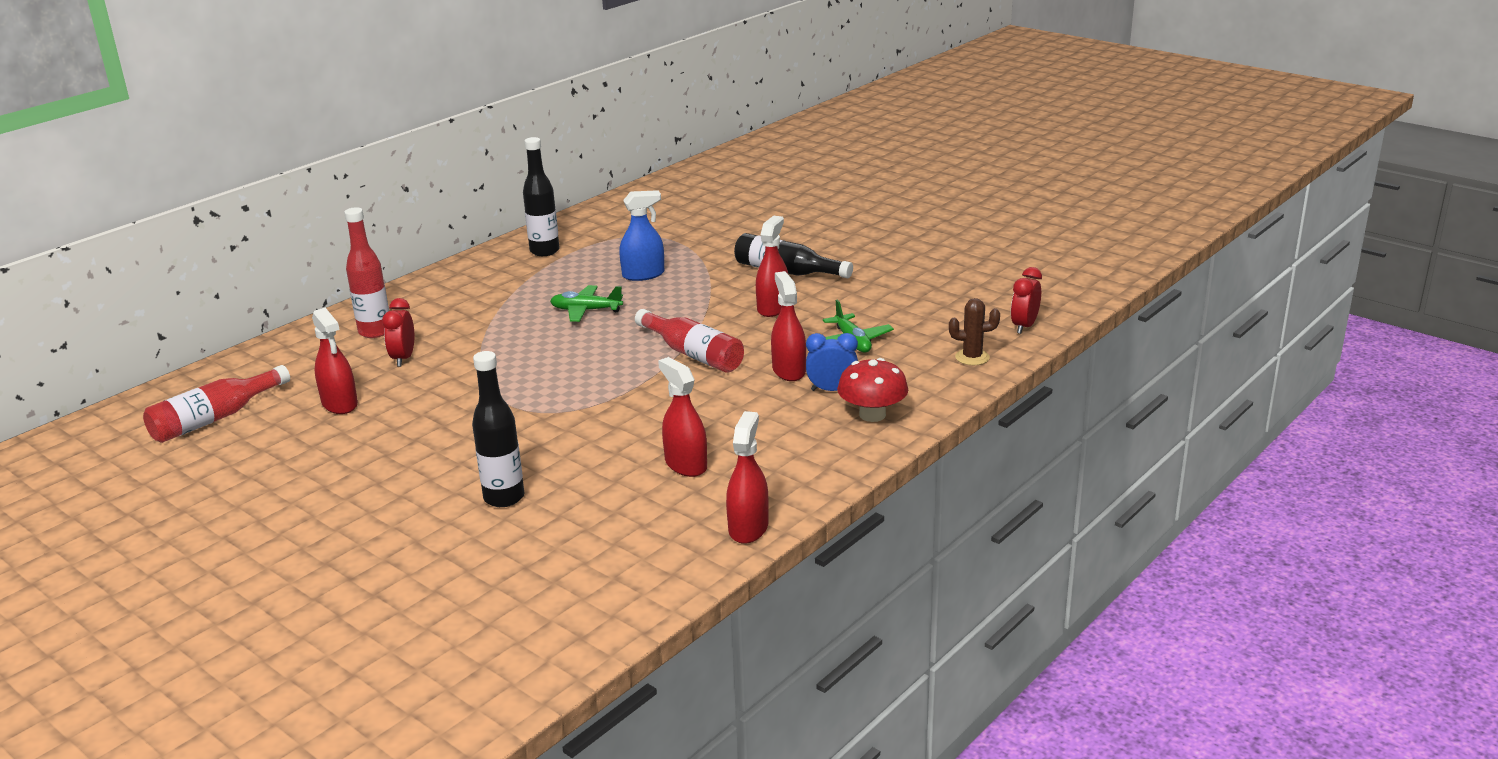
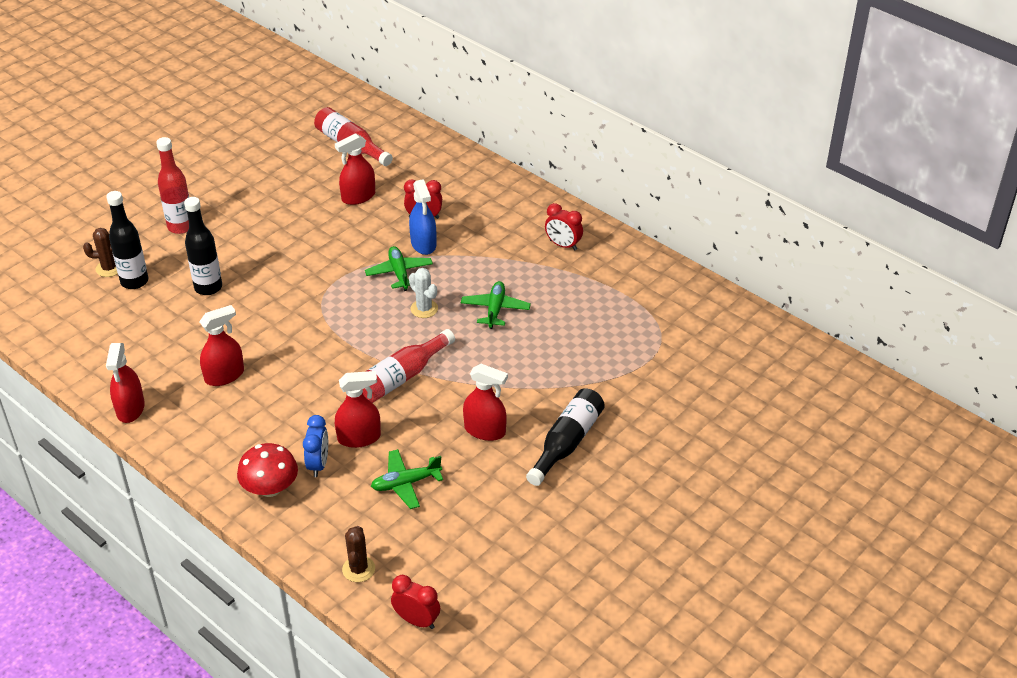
camera: 90 degrees right, 15 degrees up
(375, 332) = (472, 197): red bottle -> red bottle (181, 227)
(434, 594) = (109, 268): none -> brown cactus
(485, 281) = (563, 245): none -> red clock
(508, 367) = (399, 273): none -> green plane
(544, 251) = (625, 276): black bottle -> black bottle (134, 281)
(578, 348) = (424, 309): none -> white cactus
(643, 275) = (567, 342): blue spray bottle -> blue spray bottle (423, 244)
(748, 528) = (130, 409): red spray bottle -> red spray bottle turned 75 degrees clockwise

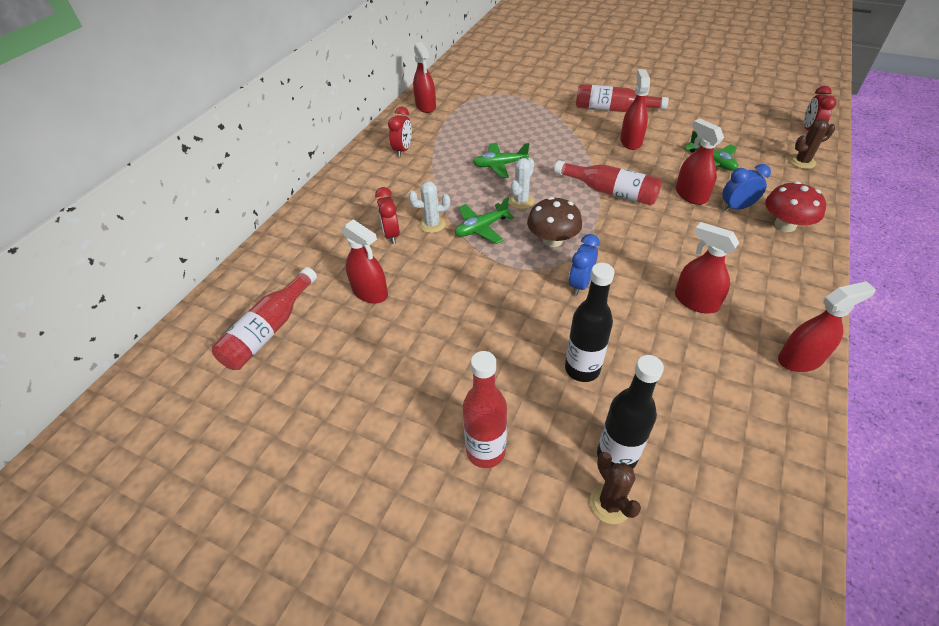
camera: 105 degrees left, 5 degrees up
(290, 313) = (580, 284): none -> blue clock
(354, 313) = (552, 240): none -> brown mushroom
(423, 244) = (432, 224): blue spray bottle -> white cactus
(566, 443) = (613, 109): black bottle -> red bottle
(654, 278) = (426, 106): none -> red spray bottle

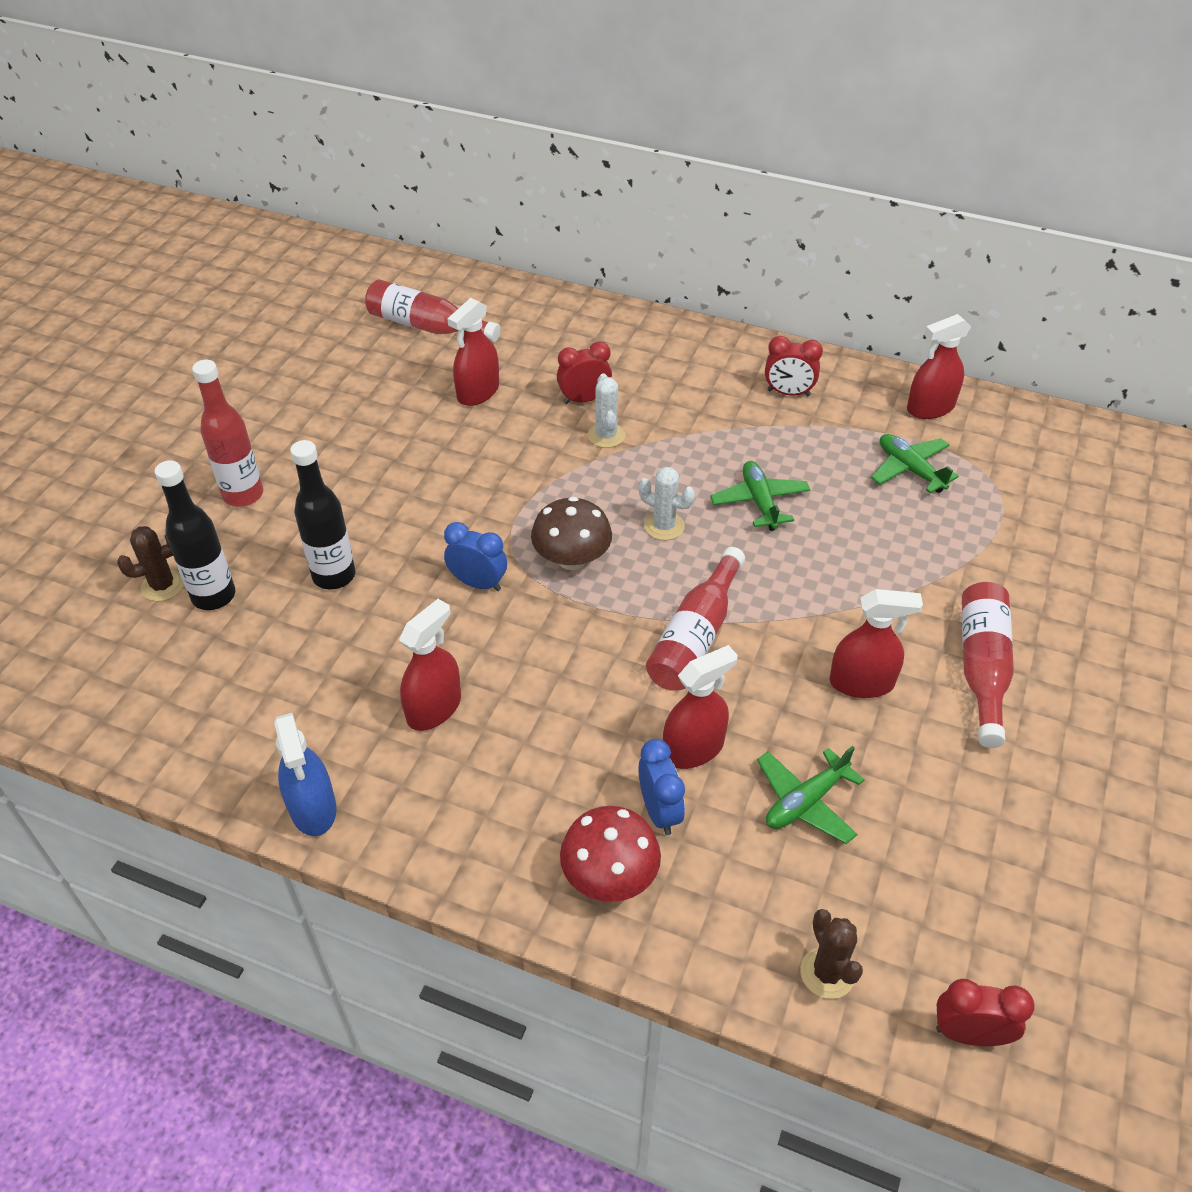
camera: 85 degrees right, 0 degrees up
(481, 228) = (598, 484): green plane -> green plane (910, 469)
(800, 359) = (313, 808): red spray bottle -> blue spray bottle

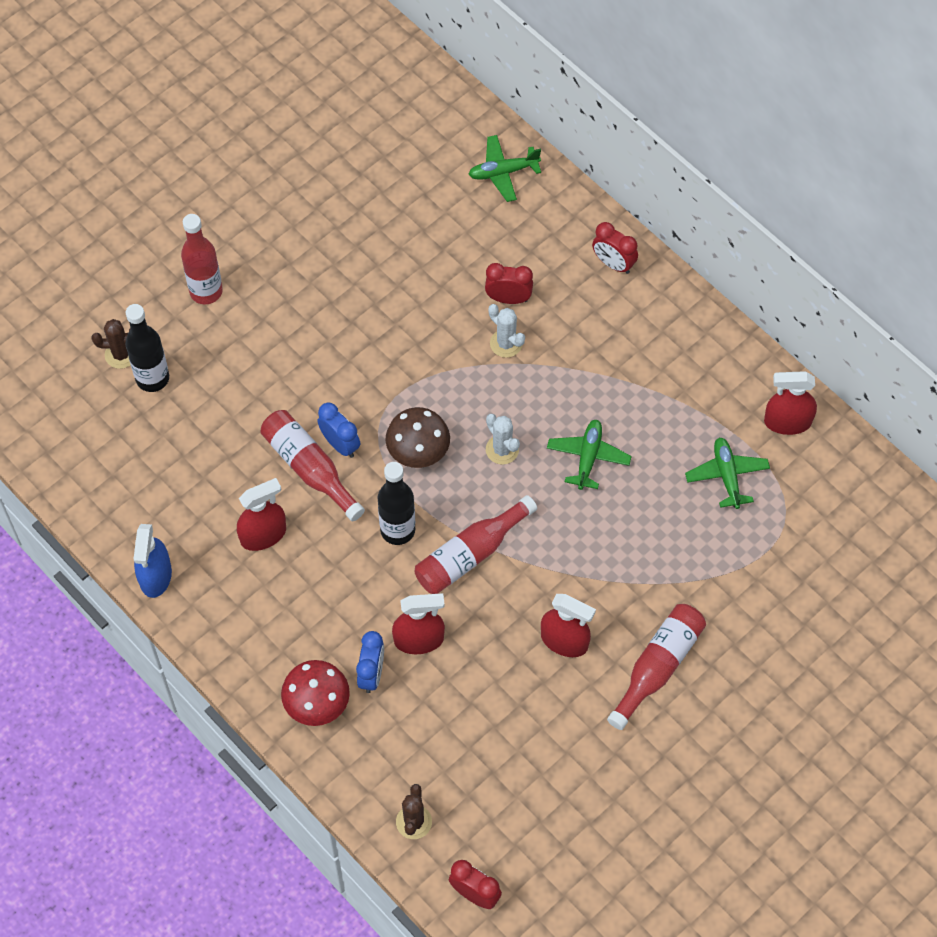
camera: 25 degrees right, 15 degrees up
(334, 576) = (242, 395): black bottle -> black bottle (397, 530)
(427, 327) = (420, 165): red bottle -> red bottle (309, 468)
(478, 392) = (427, 257): red spray bottle -> none
(606, 435) = (506, 343): white cactus -> white cactus turned 60 degrees counterclockwise
(788, 393) = (679, 359): red clock -> red clock (613, 264)
(805, 802) = (470, 709): green plane -> green plane (503, 172)

